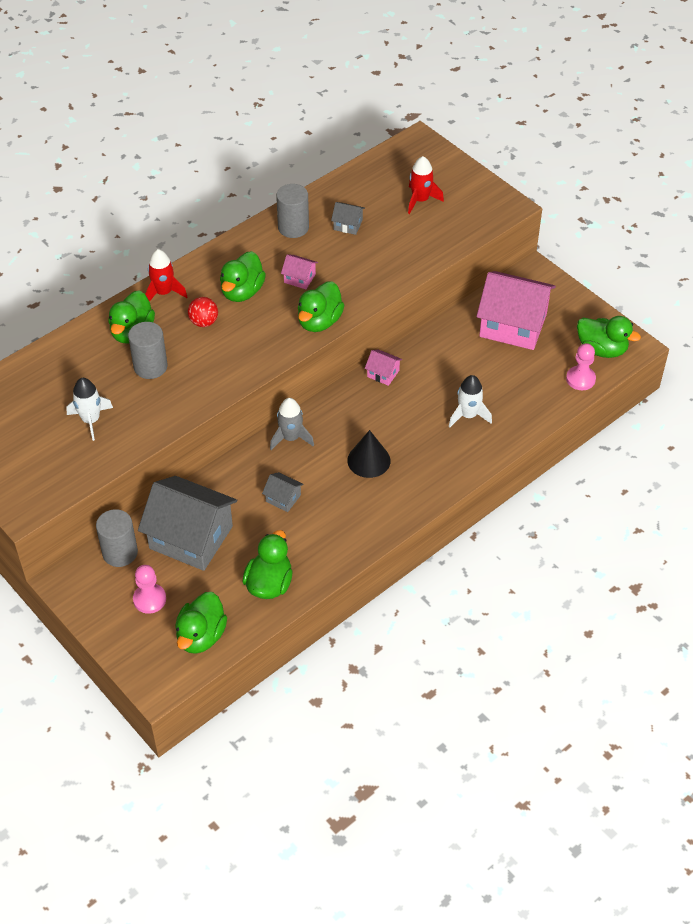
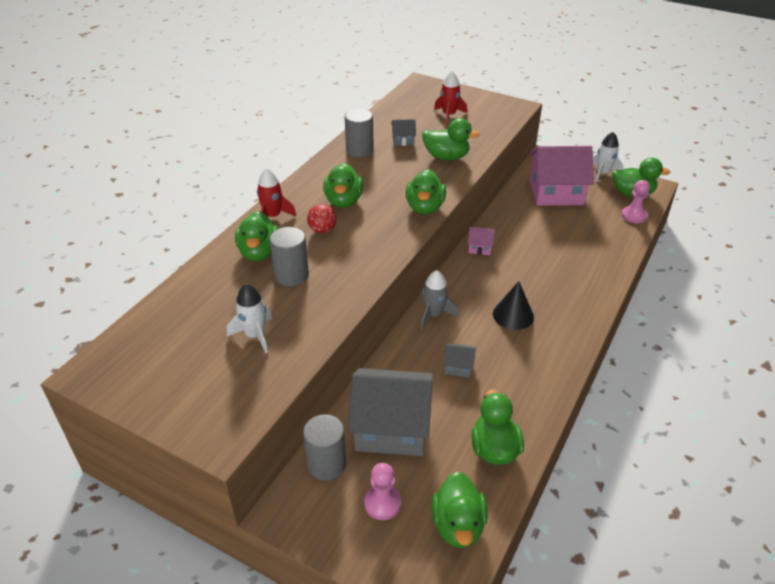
camera: 20 degrees left, 10 degrees down
(299, 278) = (387, 182): pink house -> none
(381, 260) = (446, 157): none -> green duck
(468, 415) = (569, 261): white rocket -> white rocket (603, 173)

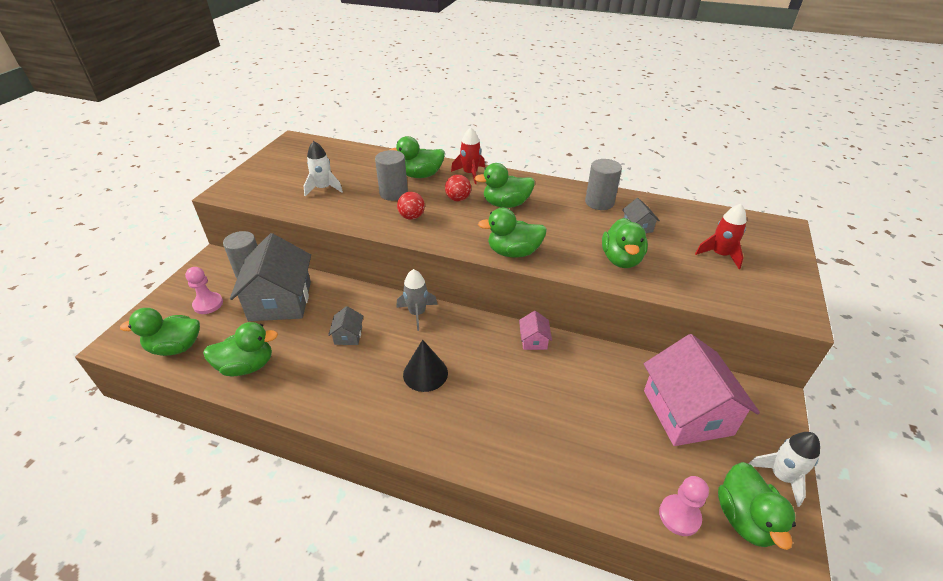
camera: 80 degrees right, 0 degrees up
(346, 264) = (412, 217): none -> red ball

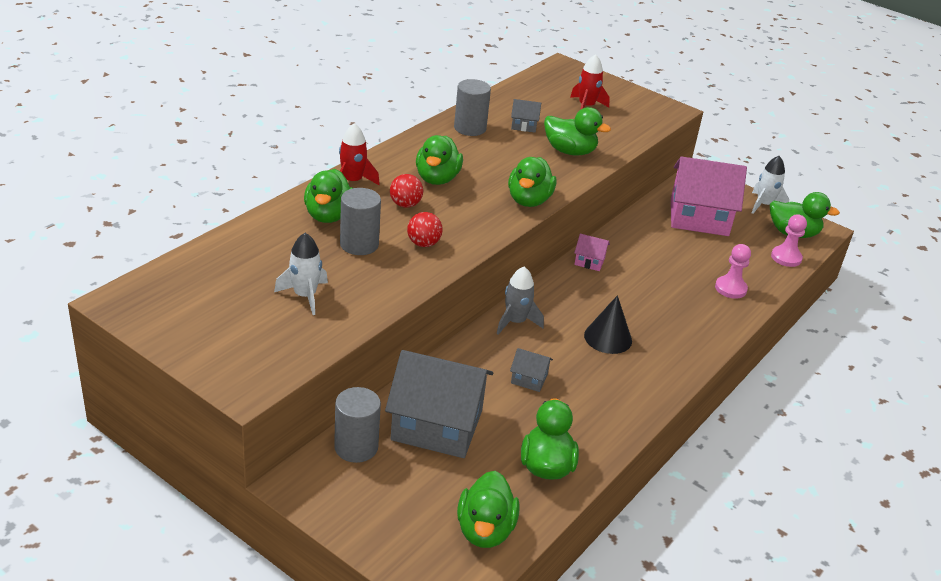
camera: 75 degrees left, 5 degrees down
(208, 304) = (408, 495): pink pawn -> pink pawn (730, 288)

